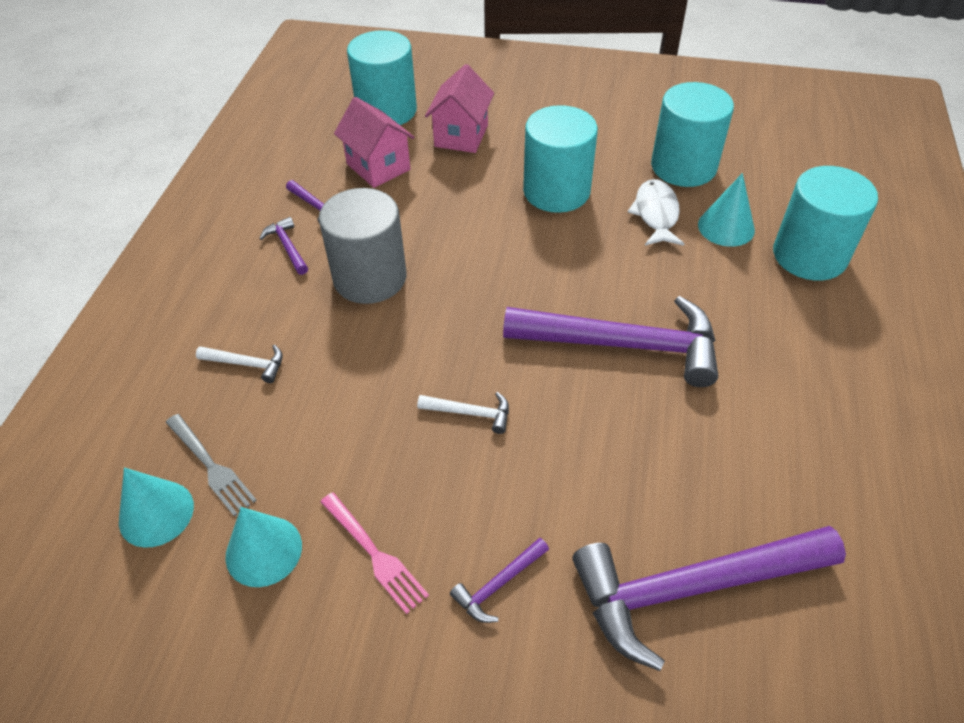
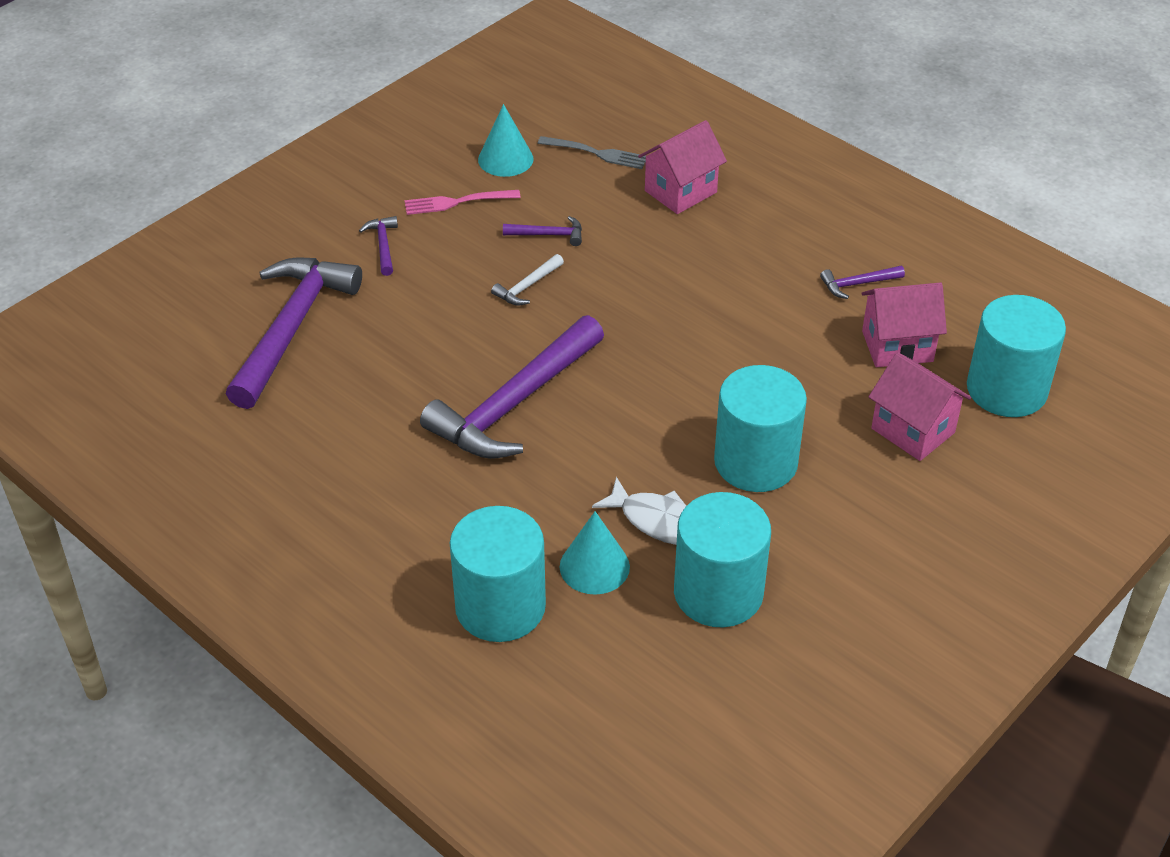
camera: 120 degrees right, 5 degrees down
(156, 513) = (577, 124): turquoise cone -> none
(210, 466) = (596, 153): grey fork -> grey fork turned 150 degrees counterclockwise
(247, 364) = (680, 192): white hammer -> pink house
(287, 247) = (810, 249): purple hammer -> purple hammer (548, 235)
(370, 278) = (727, 285): grey cylinder -> none

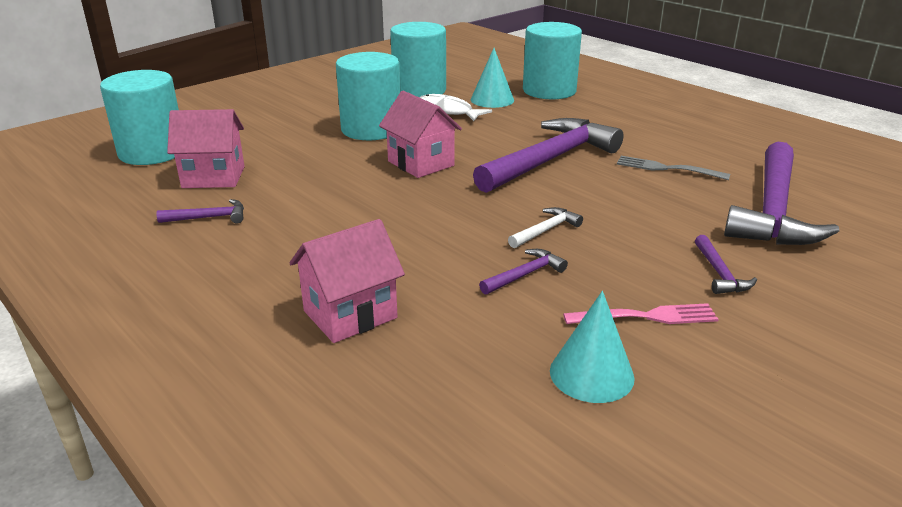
camera: 175 degrees left, 15 degrees down
(548, 235) = (524, 275): purple hammer -> purple hammer turned 135 degrees clockwise
(596, 153) = (455, 375): grey fork -> grey fork (668, 168)
(913, 430) = (246, 137): pink house -> pink house (421, 163)

